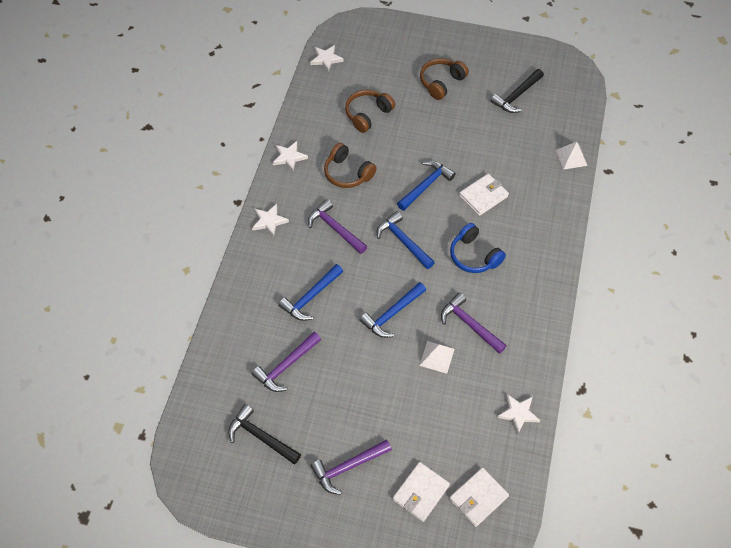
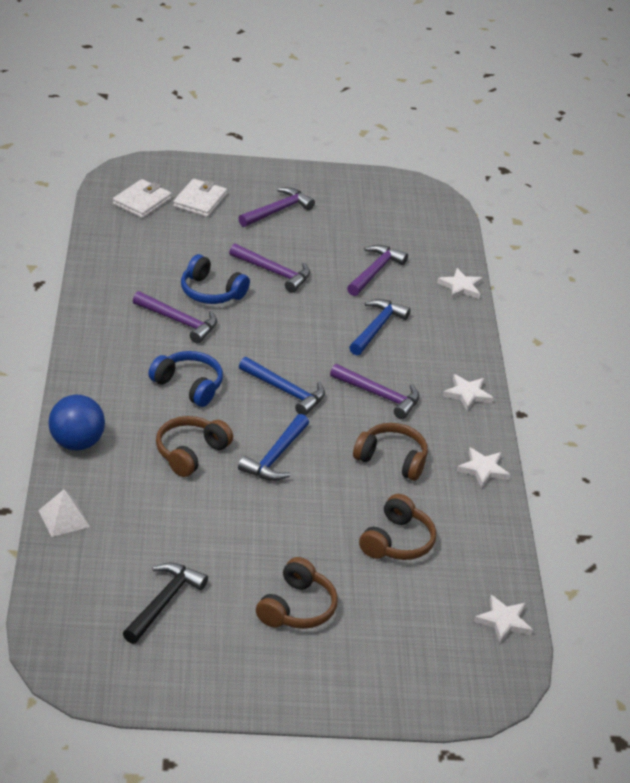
camera: 160 degrees right, 20 degrees down
(260, 436) = (373, 223): black hammer -> none
(376, 376) = (274, 272): none -> purple hammer
(392, 314) = (275, 322): blue hammer -> none
(437, 357) = (211, 292): white pyramid -> blue headphones
(483, 196) = (190, 453): white wallet -> brown headphones
(518, 413) = (110, 258): white star -> white star (461, 287)
(560, 214) = (76, 443): none -> blue ball

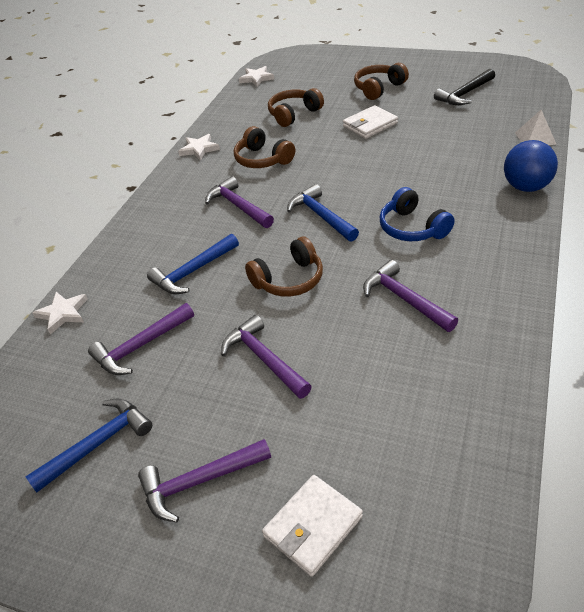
camera: 150 degrees left, 5 degrees up
(142, 202) = (413, 540): white wallet -> white wallet (370, 125)
(190, 453) = (425, 174): brown headphones -> brown headphones (289, 280)
(211, 292) = (355, 336): blue headphones -> none
(275, 457) = (355, 166): blue hammer -> blue hammer (98, 443)
(467, 394) = (161, 202): white star -> none

